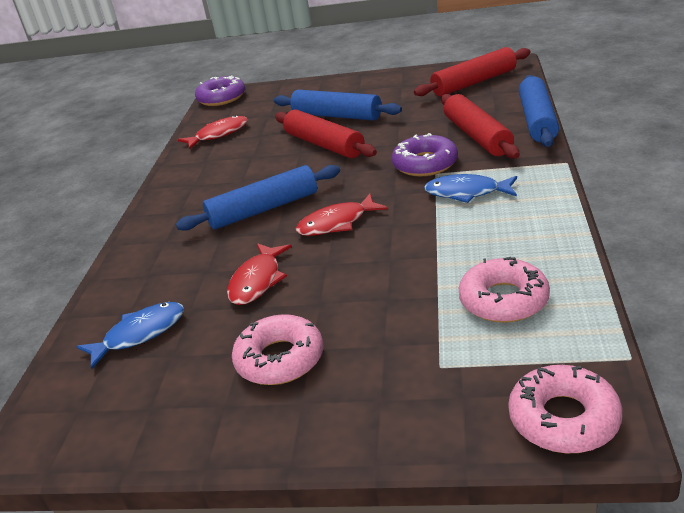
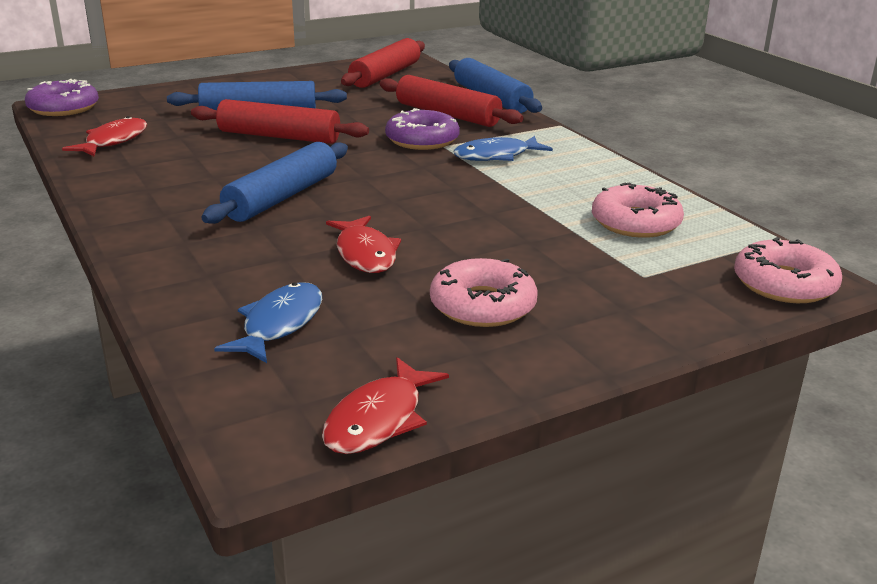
camera: 40 degrees left, 5 degrees down
(337, 223) = (390, 196): red fish -> red fish (379, 419)

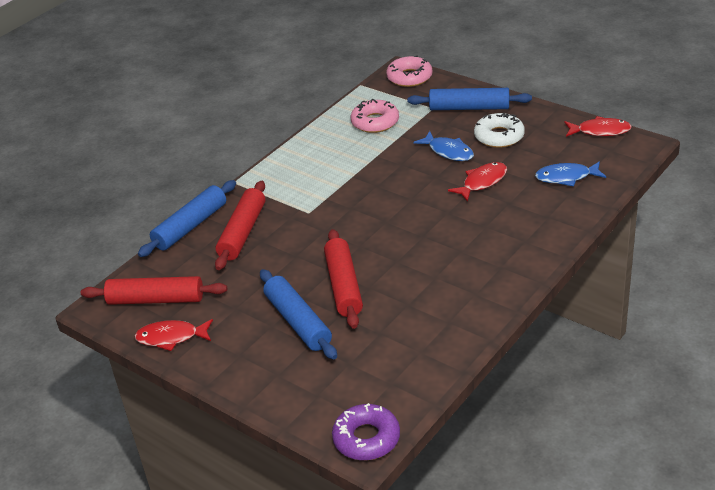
camera: 110 degrees left, 10 degrees up
(113, 141) = (414, 359): red fish -> red fish (171, 337)
(281, 197) = (441, 237): blue rolling pin -> blue rolling pin (469, 108)
(422, 140) = (304, 224): purple donut -> none
(482, 305) = (499, 136): pink donut -> white donut
(496, 156) = (312, 188): blue fish -> blue fish (448, 151)

